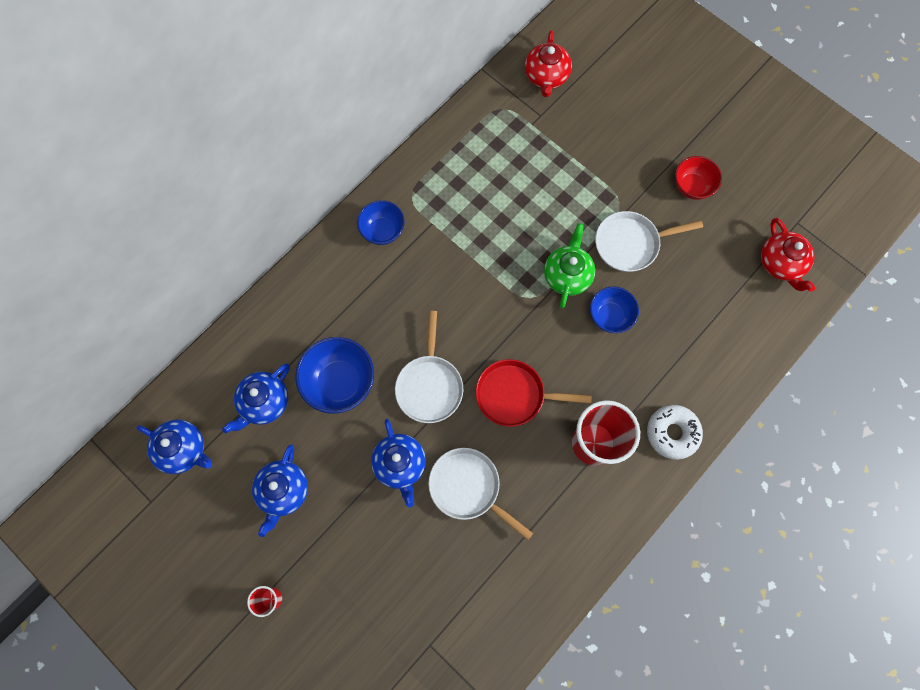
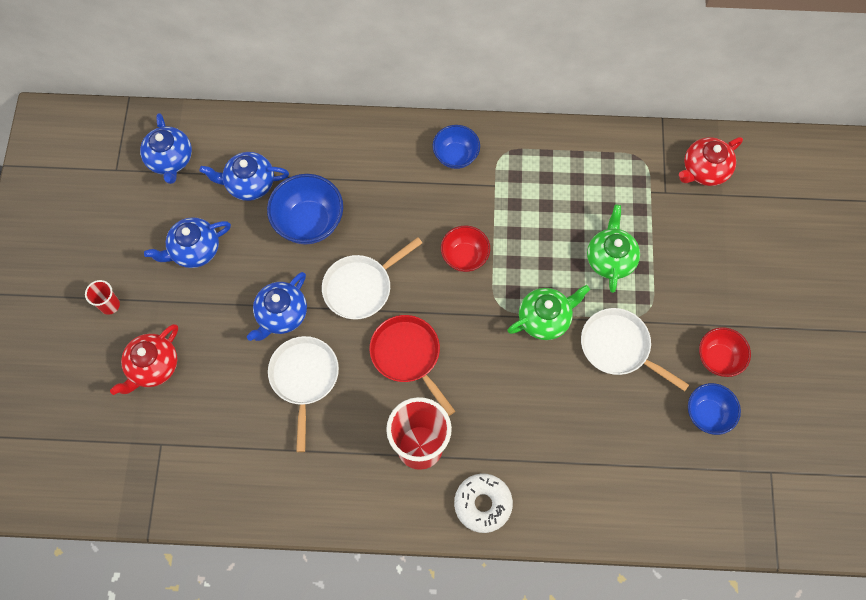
camera: 50 degrees right, 5 degrees down
(470, 291) = (464, 257): none -> red bowl
(559, 193) = (610, 258): none -> green teapot
(610, 316) = (539, 379): blue bowl -> blue bowl (707, 414)
(781, 263) = (718, 485): red teapot -> red teapot (153, 367)

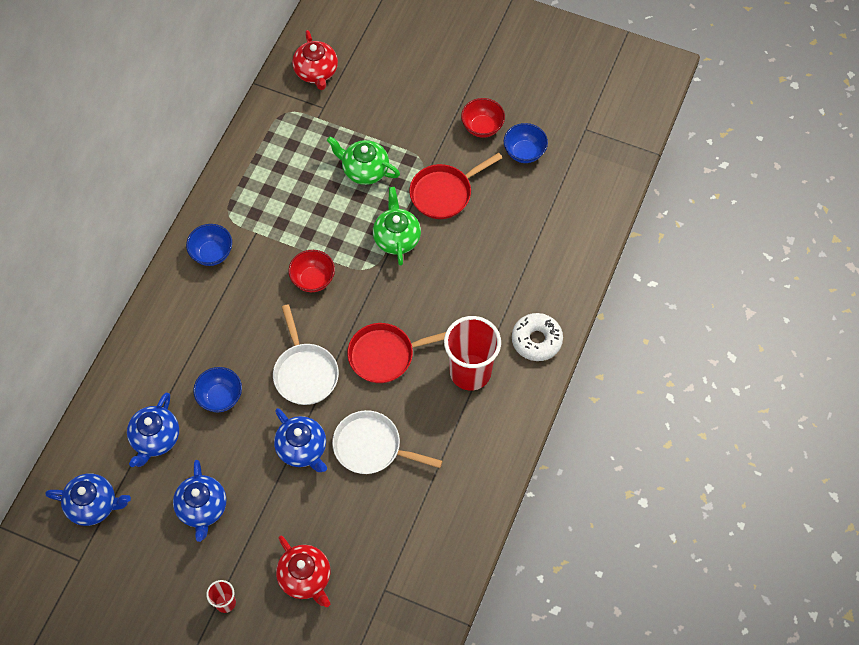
camera: 70 degrees left, 5 degrees down
(309, 222) = (220, 397): blue bowl -> blue bowl, size x0.65
(618, 347) = (444, 193): white pan -> red pan

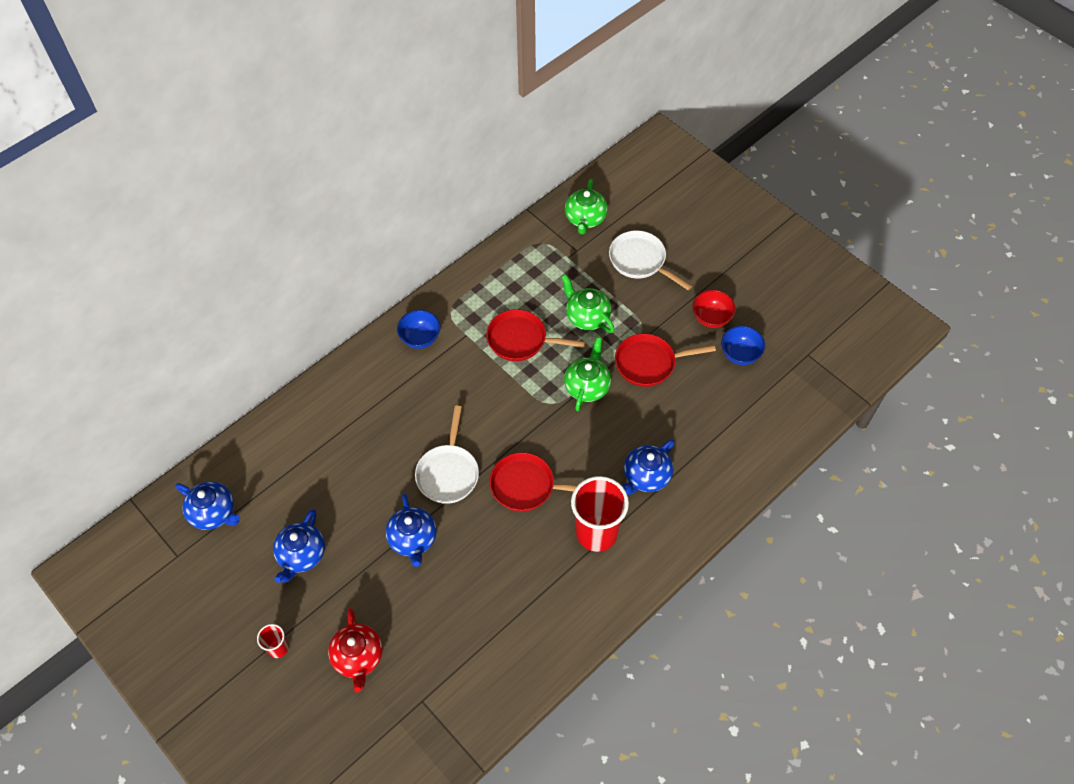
camera: 25 degrees right, 5 degrees down
(155, 438) = (293, 477): blue teapot -> blue teapot (646, 476)
(220, 397) = (365, 464): blue bowl -> none
(312, 217) = (521, 340): none -> red pan
(313, 279) = (495, 394): red bowl -> none
(316, 72) = (585, 219): red teapot -> green teapot
(371, 447) = (474, 564): white pan -> white pan (640, 261)
(536, 340) = (672, 529): white donut -> none

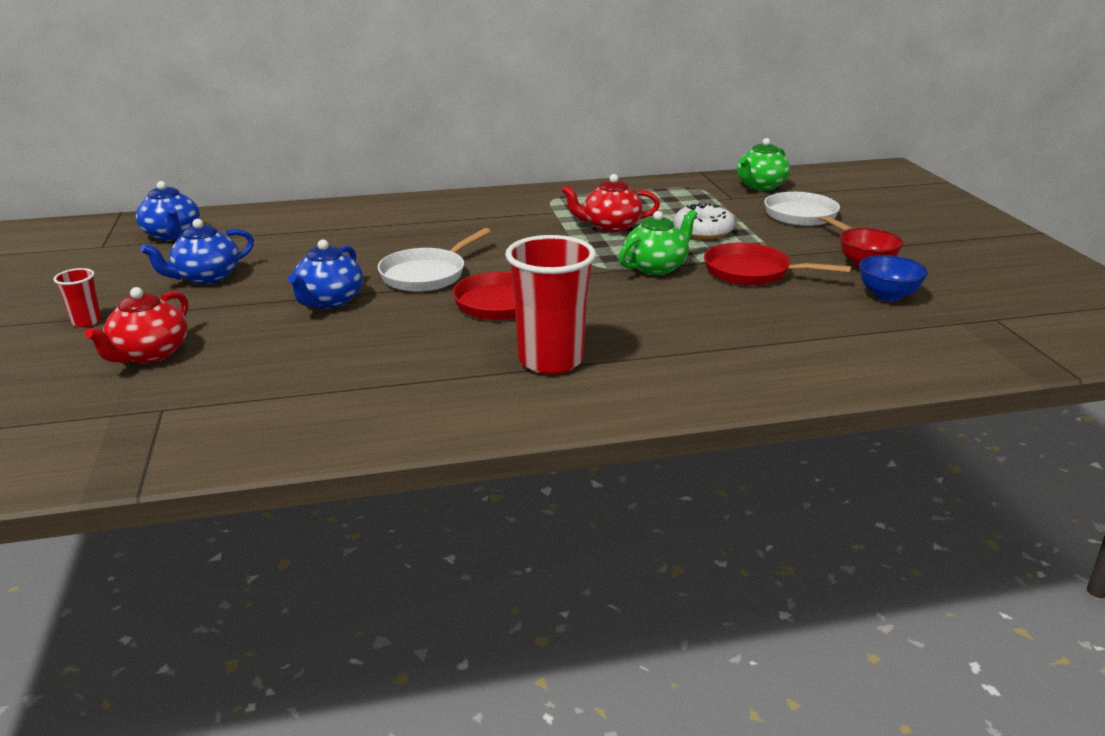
camera: 30 degrees right, 30 degrees down
(420, 338) = (504, 203): blue bowl -> none
(521, 340) = (610, 226): red pan -> red teapot
(587, 316) = (703, 231): green teapot -> white donut
(646, 476) = (666, 341): blue teapot -> none

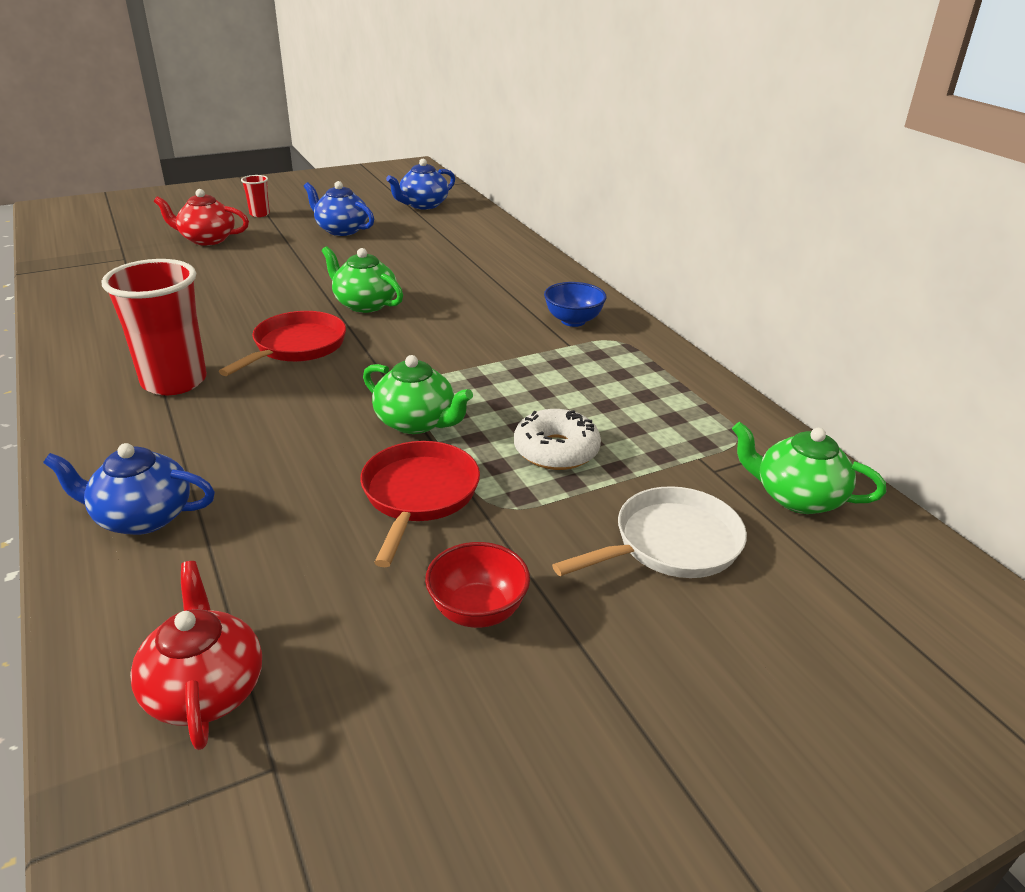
camera: 75 degrees right, 5 degrees up
(329, 301) = (300, 276): blue teapot -> blue teapot (142, 517)
(427, 274) = (364, 304): white pan -> green teapot
(610, 226) = (538, 383): red teapot -> red teapot (205, 689)
(887, 295) = (358, 629): blue bowl -> blue bowl (573, 321)

